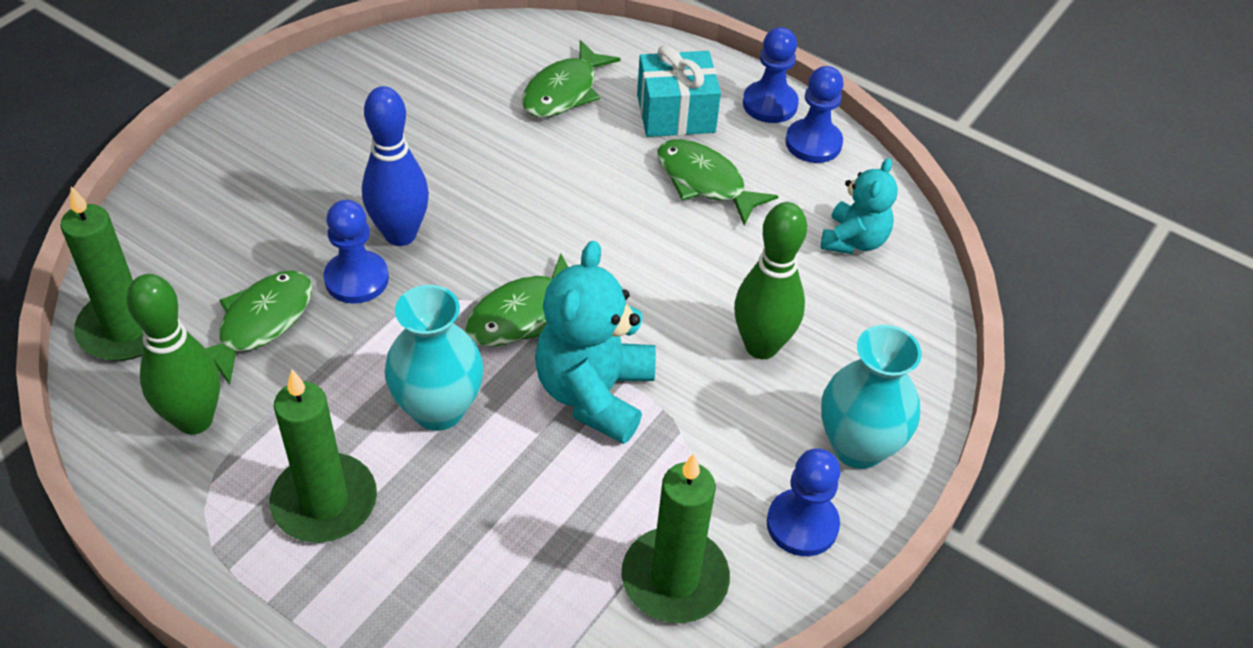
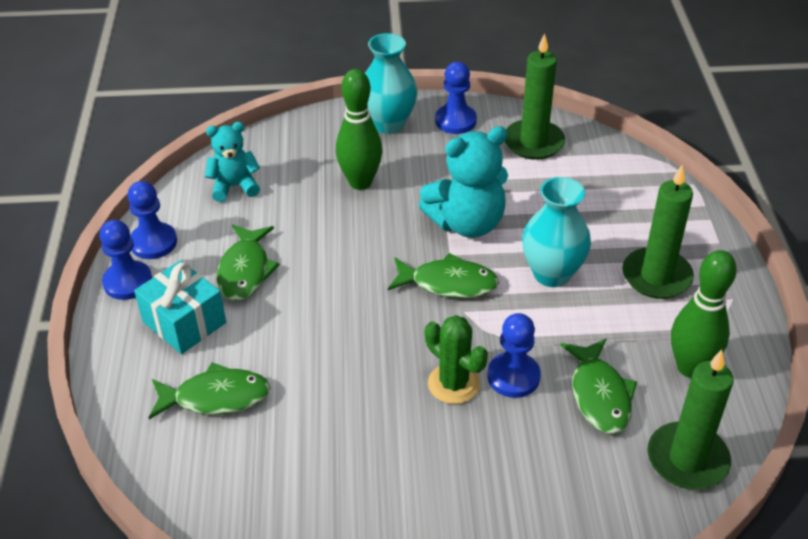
camera: 125 degrees left, 5 degrees down
(260, 323) = (599, 395): green fish -> green fish turned 90 degrees counterclockwise
(400, 234) = (453, 384): blue bowling pin -> green cactus

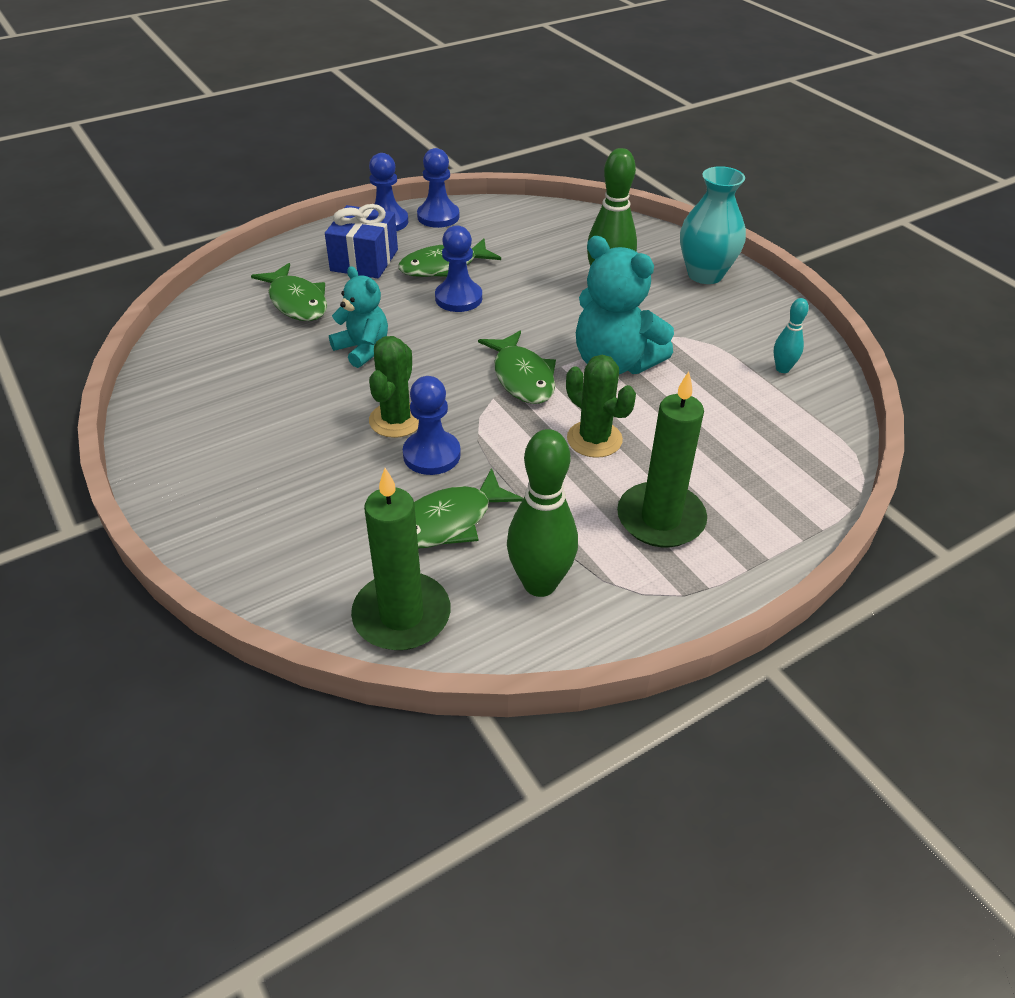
camera: 60 degrees right, 0 degrees up
(184, 322) = (364, 260): turquoise gift -> blue gift
(234, 186) = (537, 228): turquoise teddy bear -> turquoise teddy bear (363, 349)
(455, 121) = (756, 310): blue pawn -> blue pawn (458, 298)
(533, 142) = (782, 369): green candle -> turquoise bowling pin
(552, 274) = (594, 439): turquoise vase -> green cactus

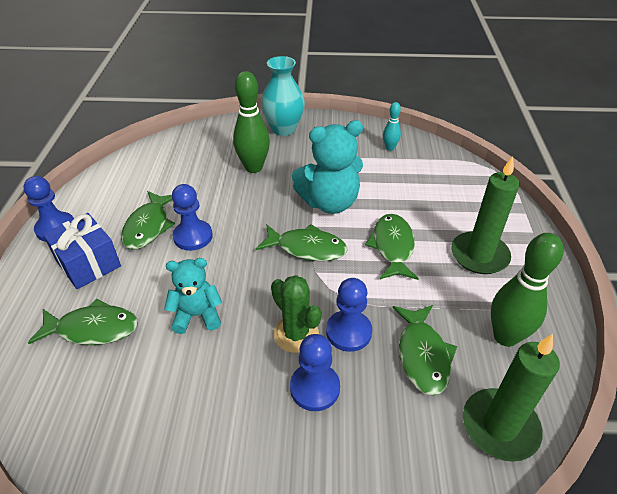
camera: 55 degrees left, 0 degrees up
(438, 217) = (86, 200): blue pawn -> blue pawn (315, 388)
(594, 439) = (392, 247): green cactus -> green fish

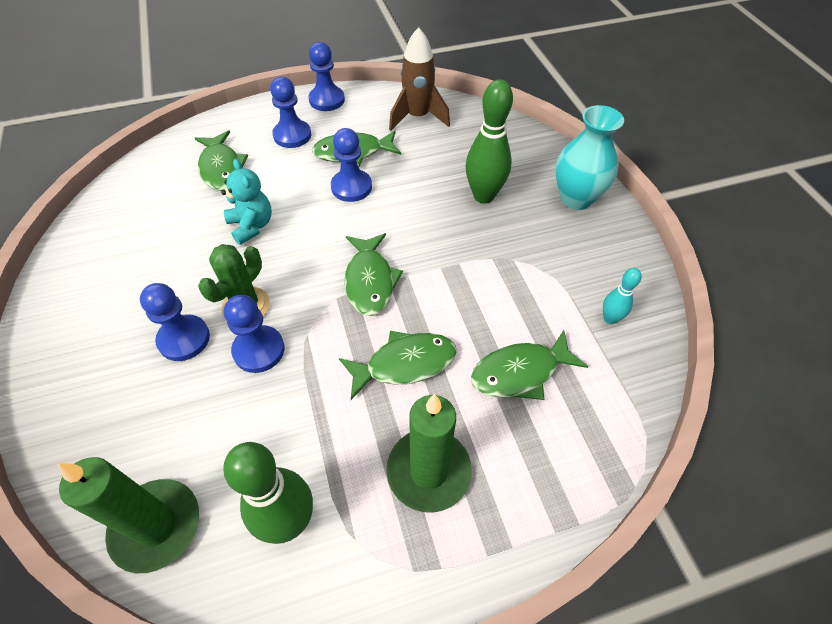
camera: 70 degrees right, 10 degrees up
(88, 263) = (292, 135): blue gift -> blue pawn
(135, 177) = (418, 117): none -> brown rocket
(329, 203) = (457, 281): turquoise teddy bear -> none
(422, 355) = (241, 428): green fish -> green fish (520, 372)

